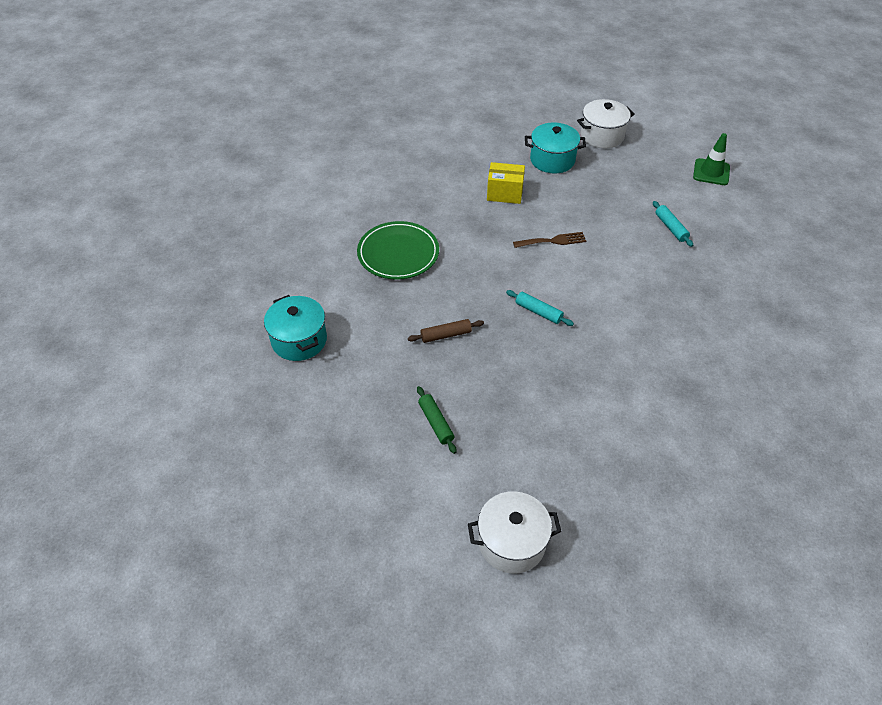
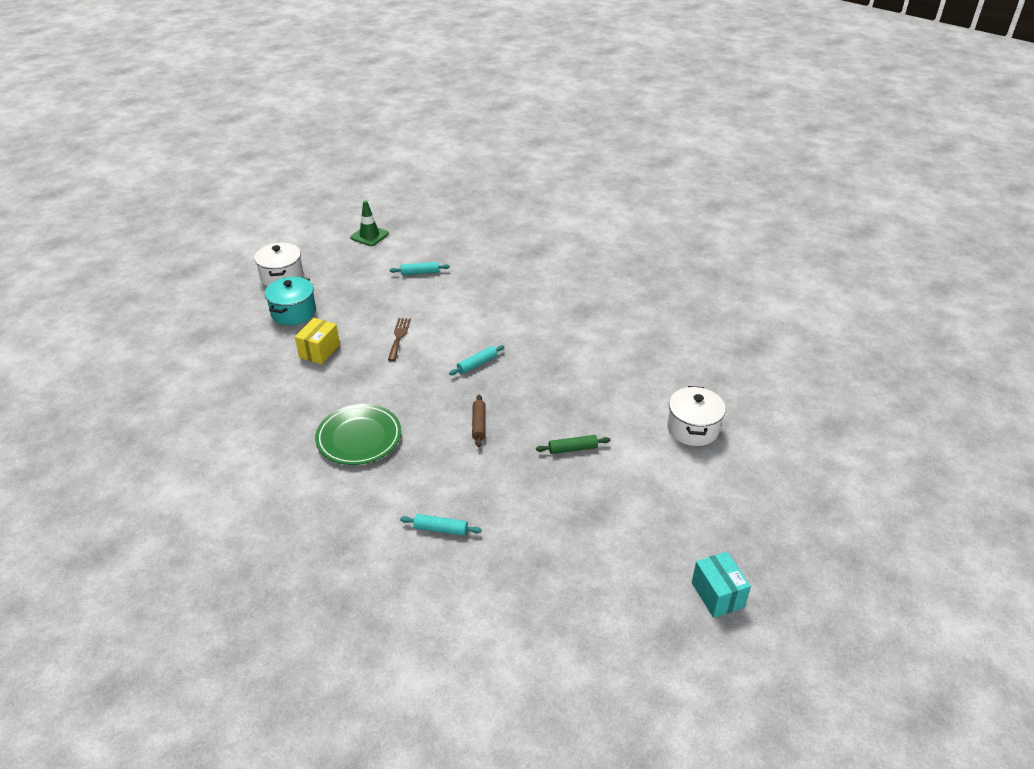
camera: 75 degrees left, 10 degrees down
(252, 596) = (717, 595): none -> turquoise box
(299, 340) = (441, 529): turquoise pot -> turquoise rolling pin

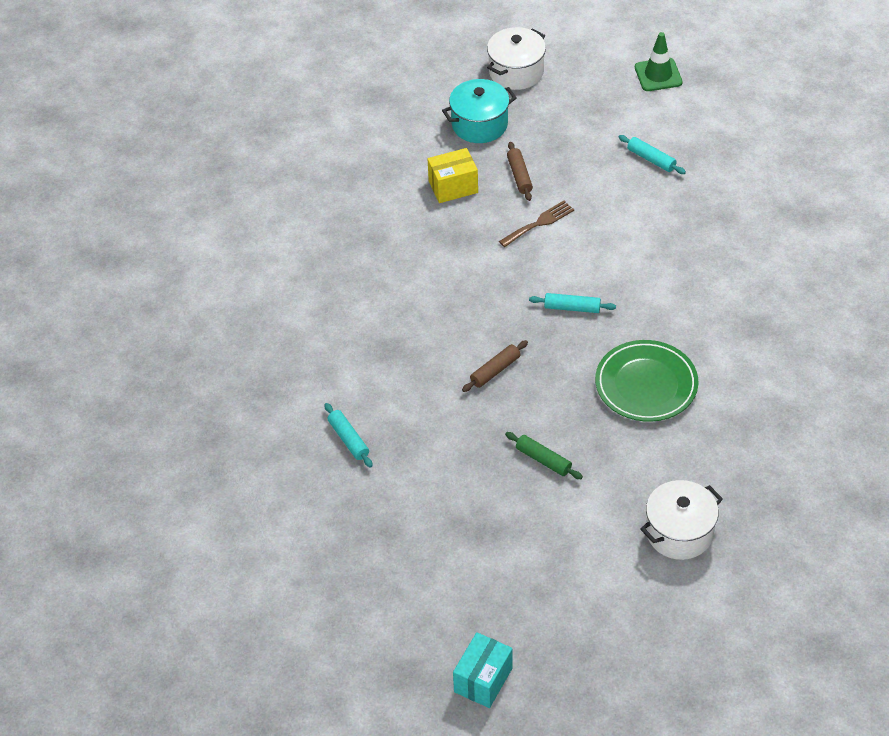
camera: 50 degrees right, 10 degrees up
(354, 322) = (519, 176): none -> brown rolling pin
(359, 437) = (384, 303): green plate -> green plate (646, 384)

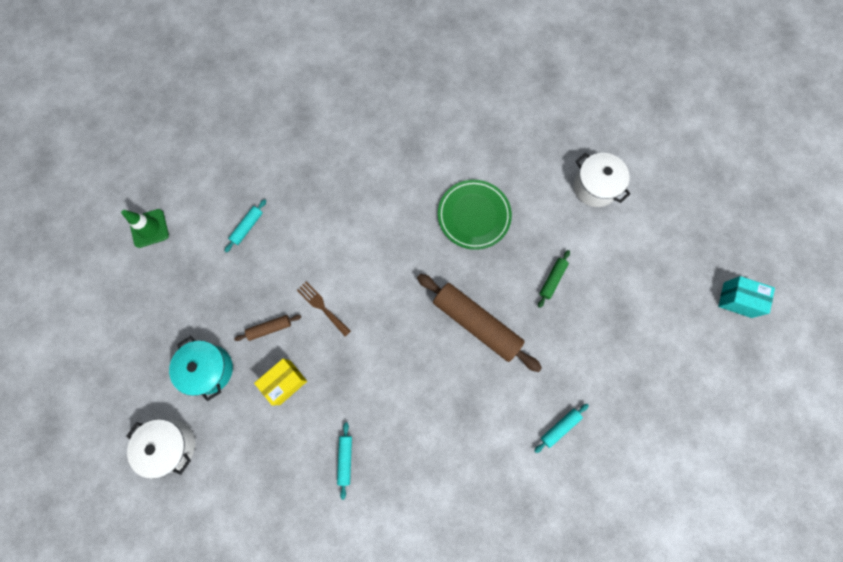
camera: 100 degrees left, 25 degrees up
(453, 187) = (285, 382): yellow box -> yellow box turned 75 degrees clockwise
(495, 370) = (476, 323): brown rolling pin -> brown rolling pin, size x2.19
(516, 72) = (143, 345): white pot -> white pot (171, 445)
(572, 308) = (408, 273): turquoise rolling pin -> turquoise rolling pin (345, 459)

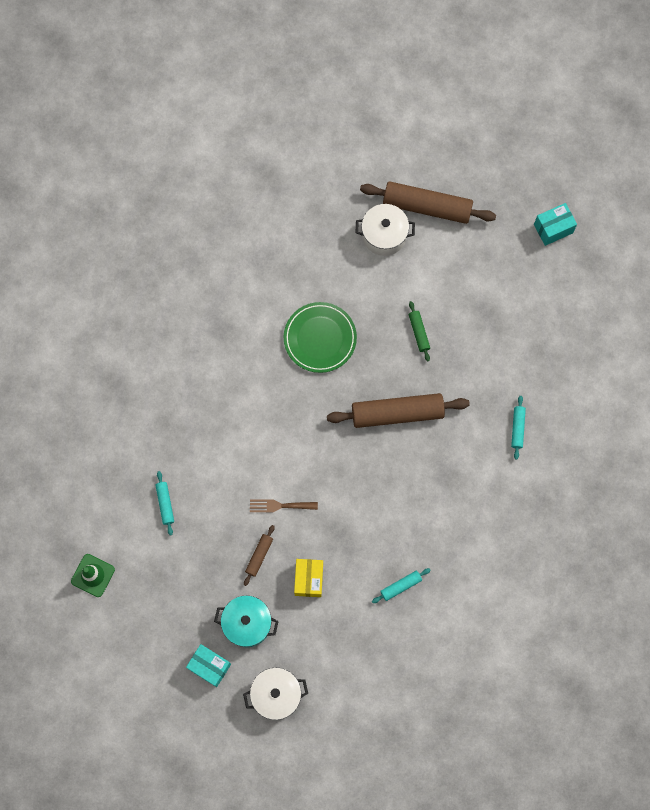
camera: 45 degrees left, 0 degrees up
(150, 373) = (209, 666): none -> turquoise box
(345, 459) = (400, 586): turquoise rolling pin -> turquoise rolling pin turned 75 degrees counterclockwise
(648, 195) = (427, 207): none -> brown rolling pin

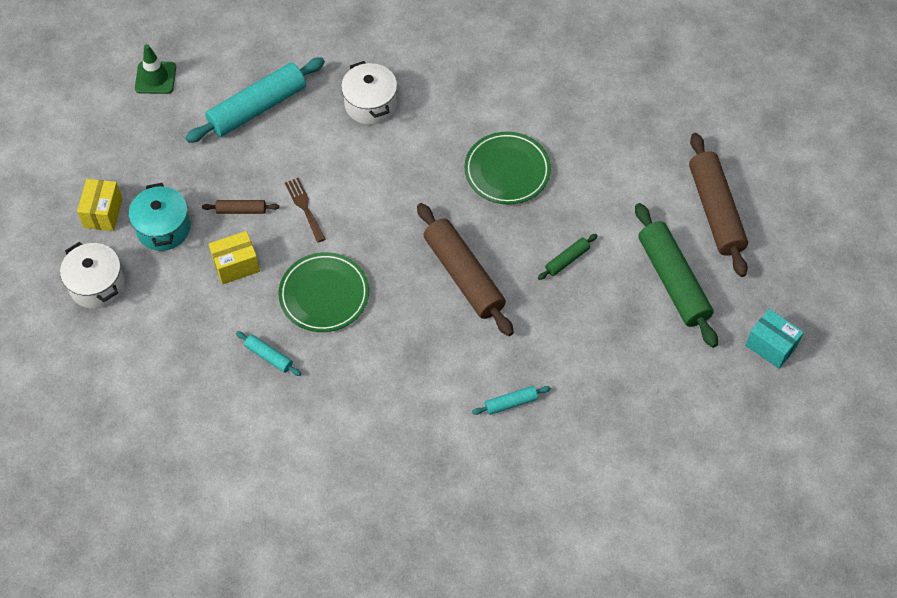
camera: 65 degrees right, 15 degrees down
(165, 504) = (257, 108): turquoise rolling pin -> turquoise rolling pin, size x2.19
(209, 666) = (103, 213): turquoise box -> yellow box
(366, 523) = (324, 294): none -> green plate
(384, 235) = (657, 184): white pot -> white pot (370, 104)
(471, 267) = (673, 281): none -> green rolling pin

